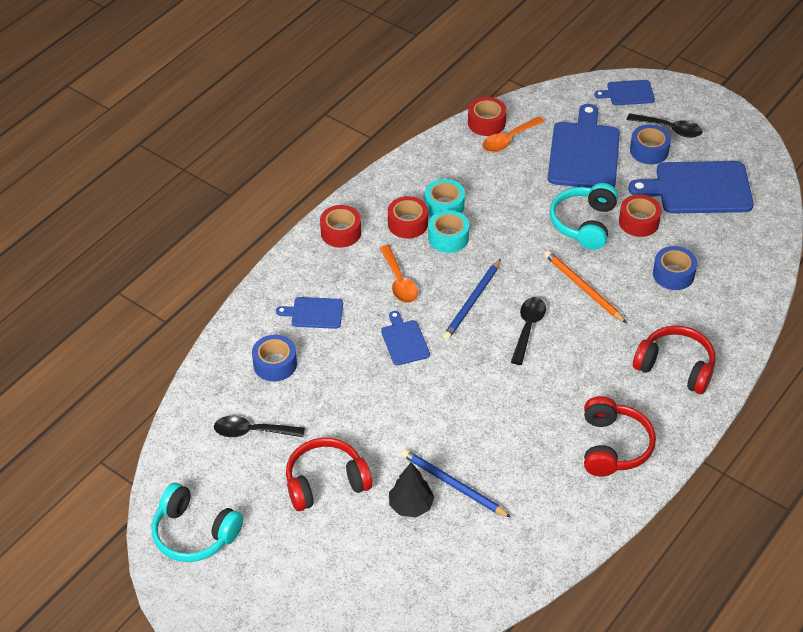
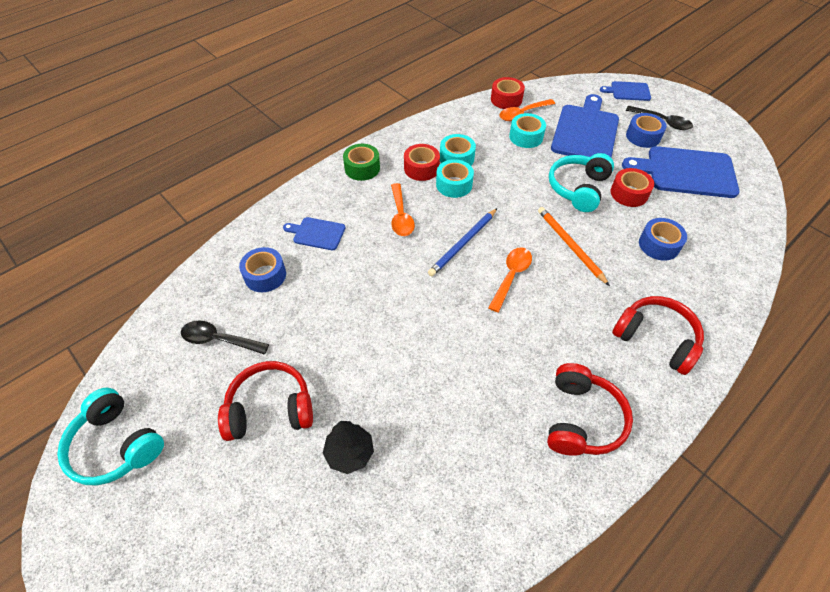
camera: 10 degrees right, 5 degrees up
(341, 232) = (362, 168): red tape -> green tape
(404, 341) = (391, 271): blue cutting board -> none
(453, 485) = (401, 435): blue pencil -> none
(517, 169) = (526, 137): none -> turquoise tape
(528, 328) = (511, 276): black spoon -> orange spoon

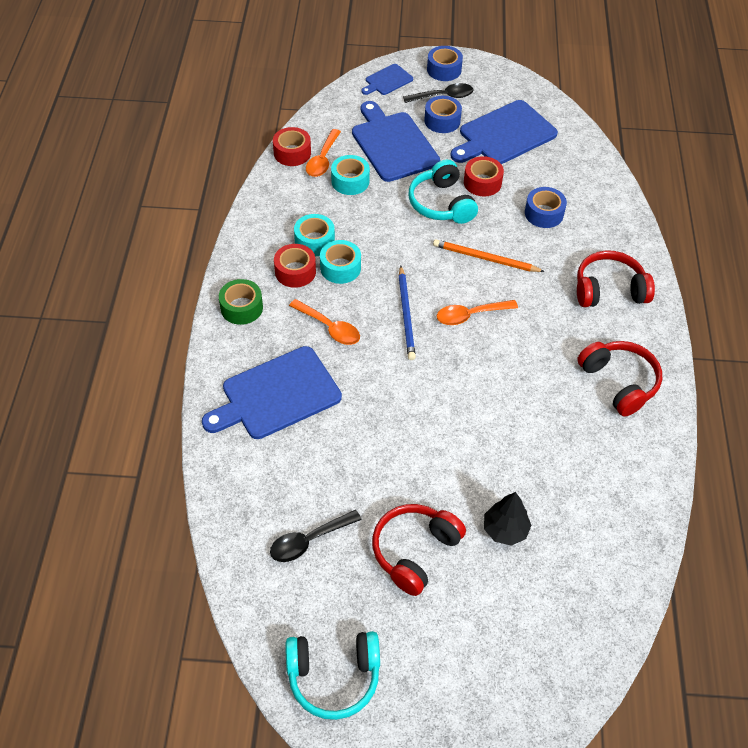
camera: 45 degrees left, 0 degrees up
(265, 275) = (278, 463): blue tape -> blue tape (444, 70)
(317, 233) = (277, 395): blue cutting board -> blue cutting board, size x1.95
(511, 276) = (470, 315): orange spoon -> orange spoon turned 90 degrees counterclockwise

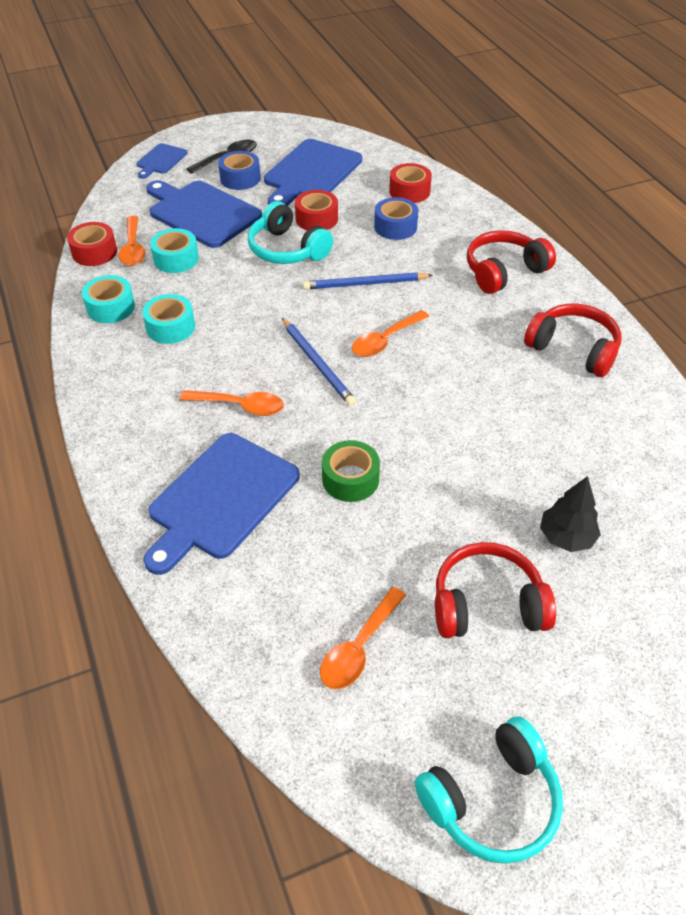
camera: 25 degrees left, 5 degrees down
(241, 308) = (123, 422): green tape -> green tape (350, 479)
(295, 271) = (166, 364): red tape -> red tape (409, 191)
(309, 540) = (359, 647): black spoon -> orange spoon
(340, 268) = (216, 343): turquoise tape -> turquoise tape (110, 307)
(414, 551) = (487, 604): red headphones -> red headphones turned 75 degrees clockwise
(444, 70) = (214, 136): blue tape -> none
(485, 258) = (365, 284): orange pencil -> blue pencil

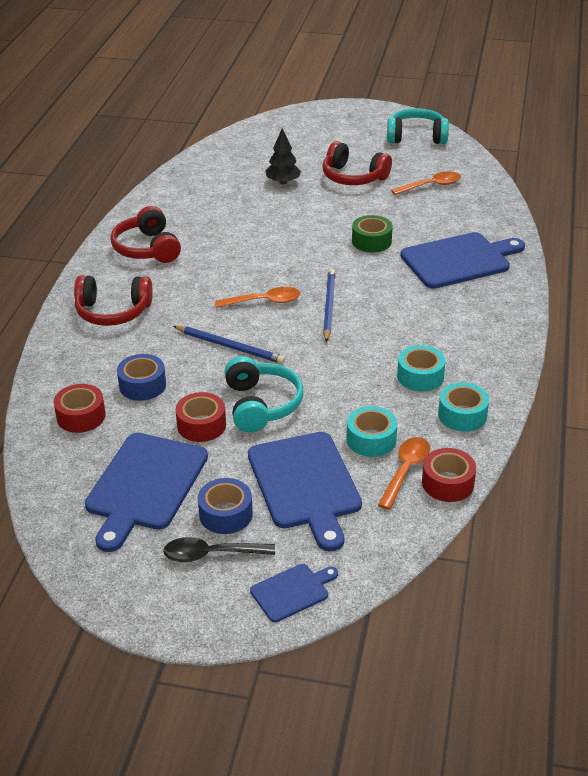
camera: 145 degrees left, 10 degrees down
(240, 406) = (408, 302): orange spoon -> none
(311, 173) = (145, 485): blue cutting board -> blue cutting board turned 135 degrees clockwise

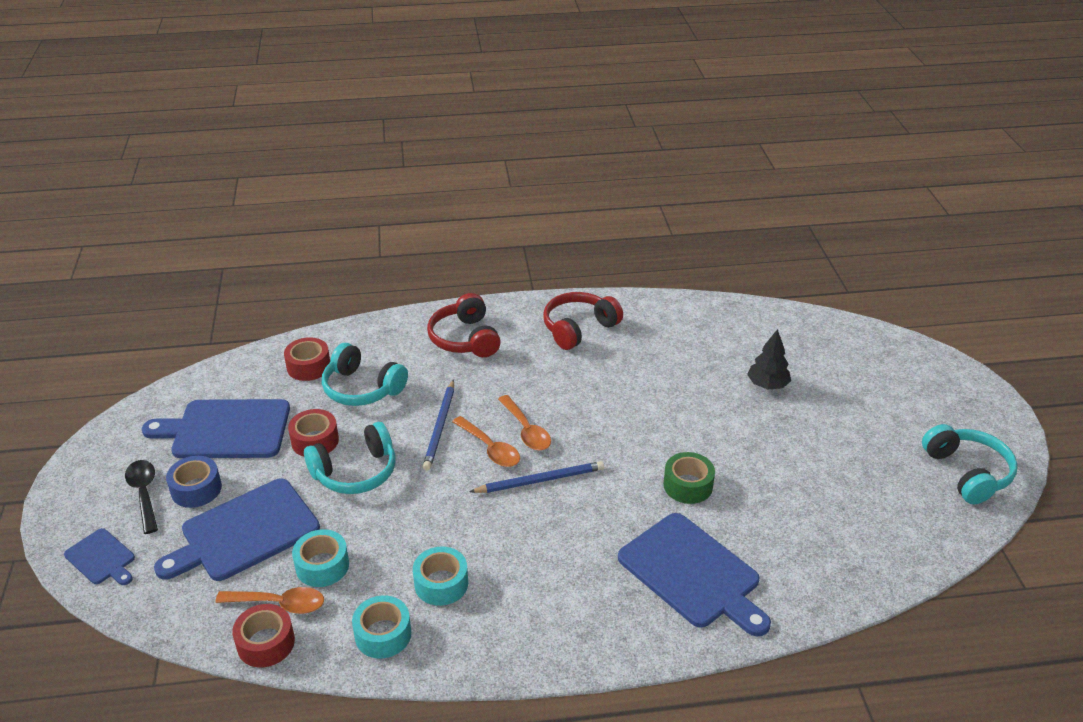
camera: 70 degrees right, 0 degrees up
(142, 385) = (362, 388): blue tape -> turquoise headphones
(353, 177) = (820, 438): red headphones -> none
(431, 186) = (852, 512): orange spoon -> orange spoon (490, 448)

